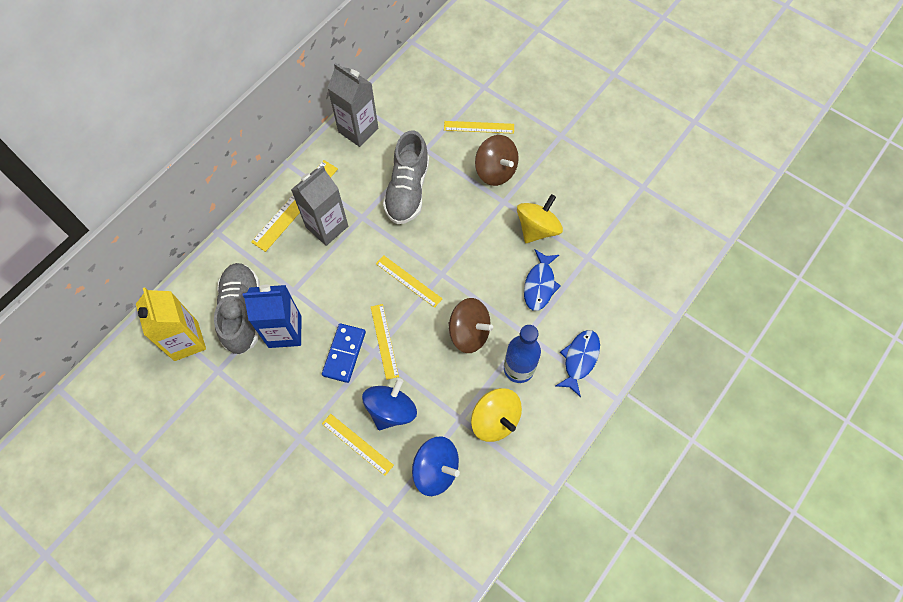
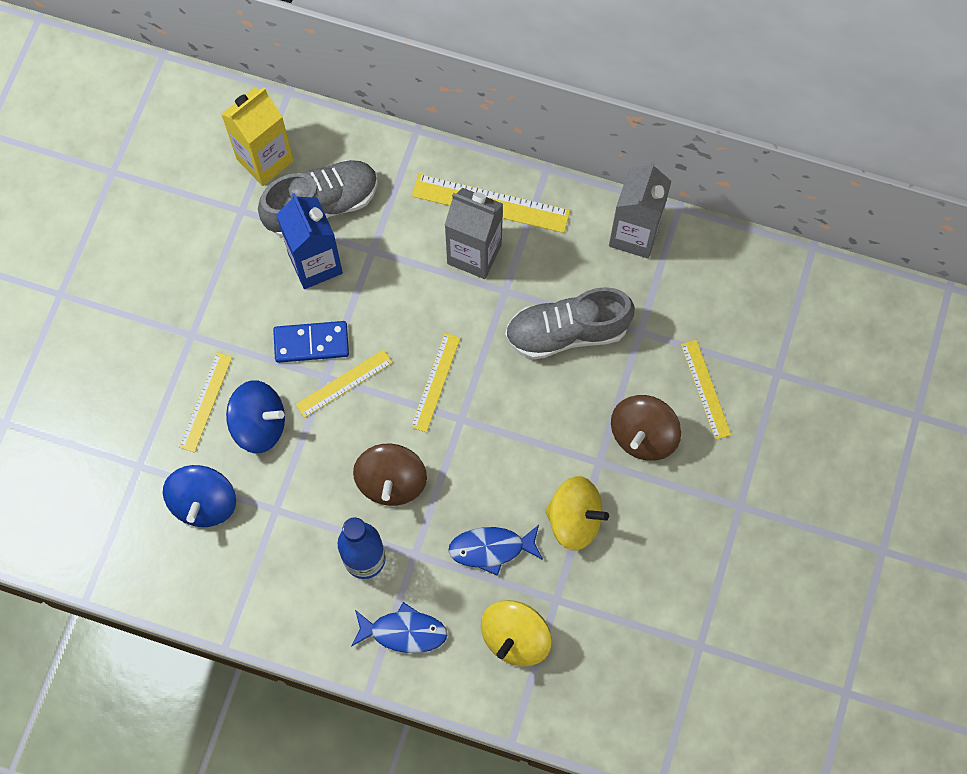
camera: 70 degrees right, 5 degrees up
(495, 420) = (288, 551): yellow spinning top -> yellow spinning top (515, 637)

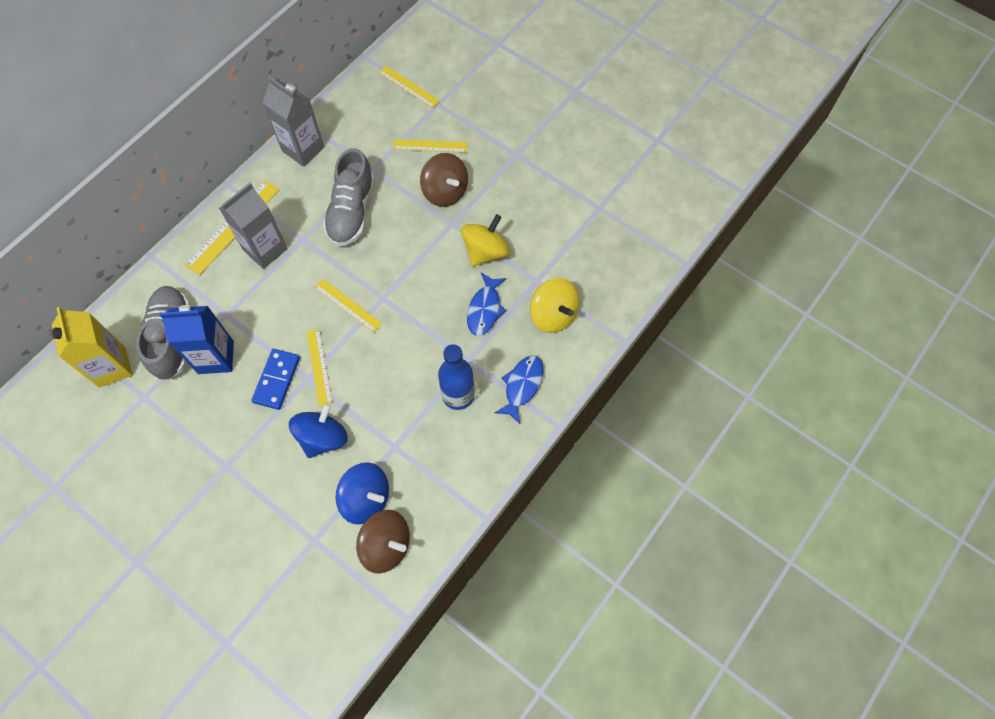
camera: 70 degrees left, 5 degrees down
(206, 402) = (286, 472): yellow ruler -> yellow ruler (409, 86)
(391, 481) = (408, 358): brown spinning top -> brown spinning top (386, 545)

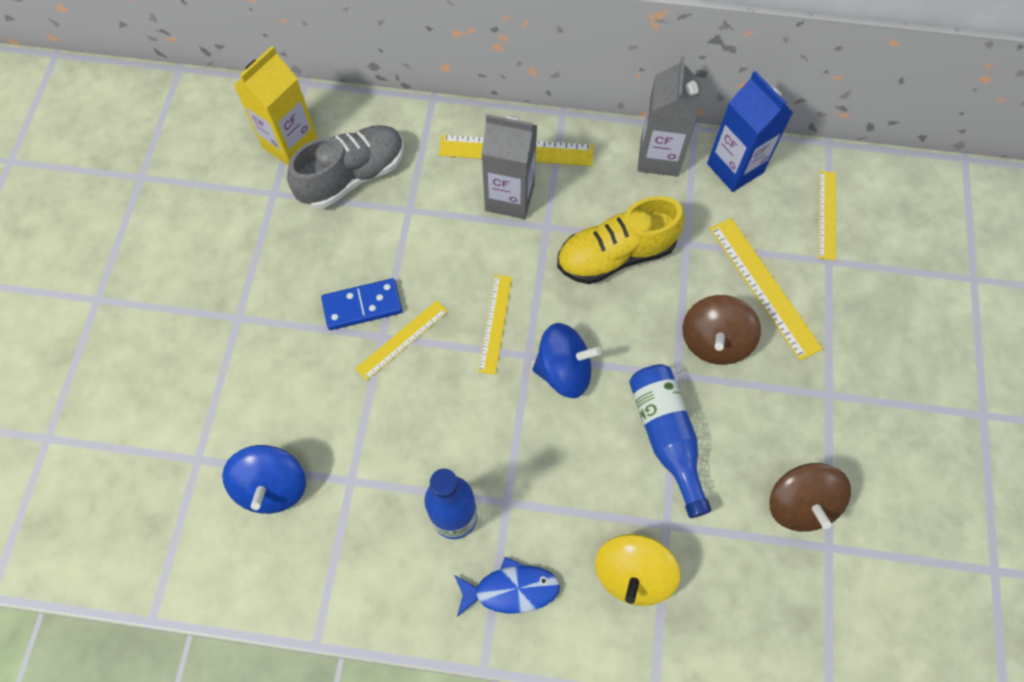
camera: 60 degrees right, 0 degrees up
(216, 357) = (354, 230): blue carton -> blue carton (735, 168)
(323, 438) = (320, 395): blue spinning top -> blue spinning top (564, 371)
(351, 211) = (615, 255): grey shoe -> yellow shoe
(386, 545) = (228, 543): brown spinning top -> brown spinning top (799, 504)
(430, 146) = (764, 287): yellow ruler -> yellow ruler, size x1.56
(485, 251) = (666, 437): yellow spinning top -> blue bottle
(485, 309) = (586, 482): blue fish -> none

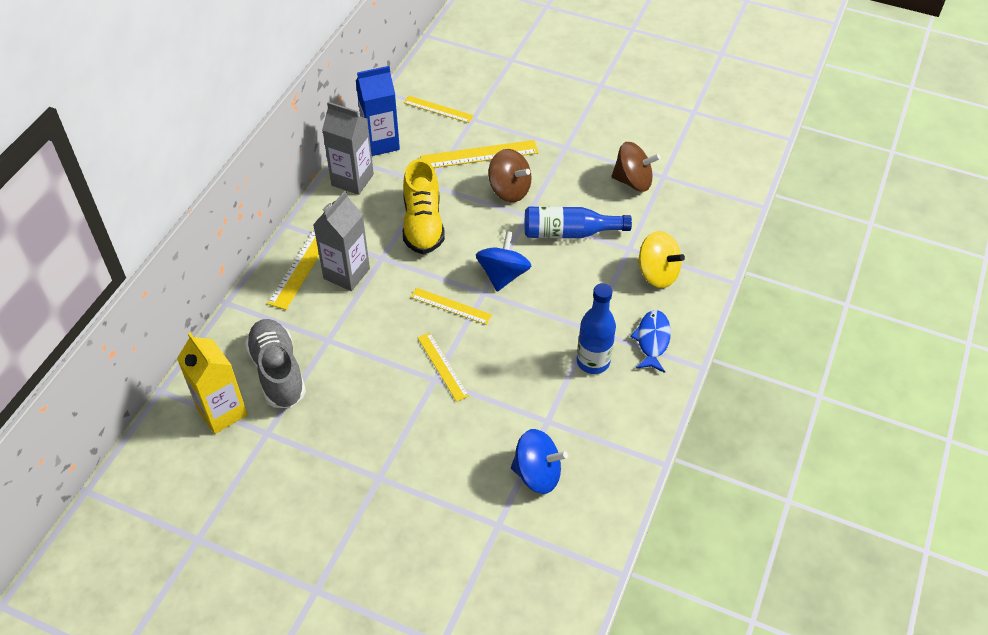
camera: 75 degrees left, 15 degrees down
(362, 306) = (403, 387): blue domino -> none

